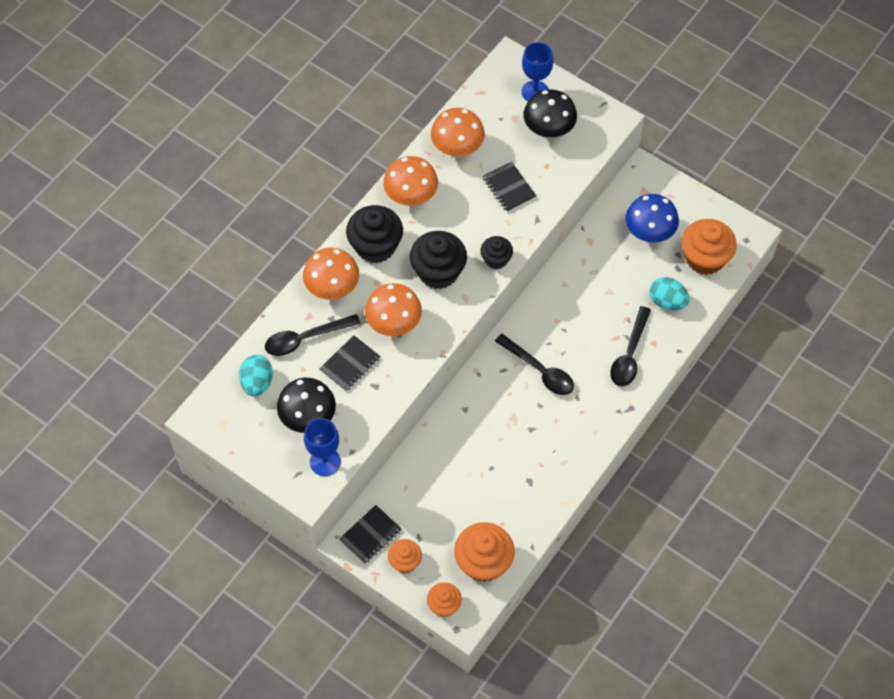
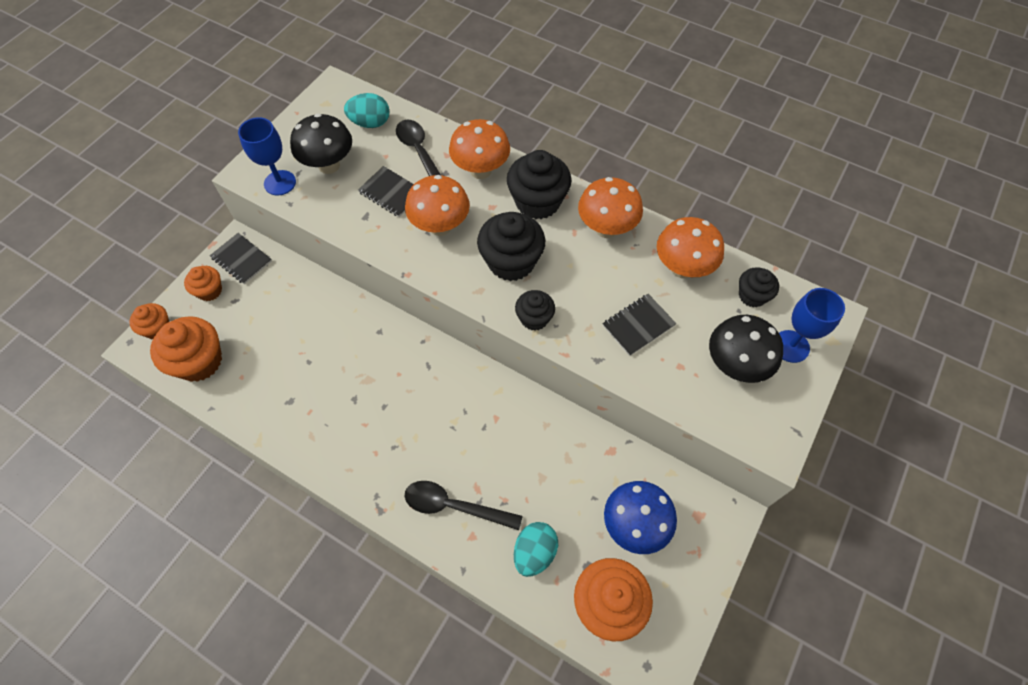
camera: 85 degrees right, 0 degrees up
(488, 107) = (752, 295): none -> black cupcake
(539, 370) = (428, 403): black spoon -> none

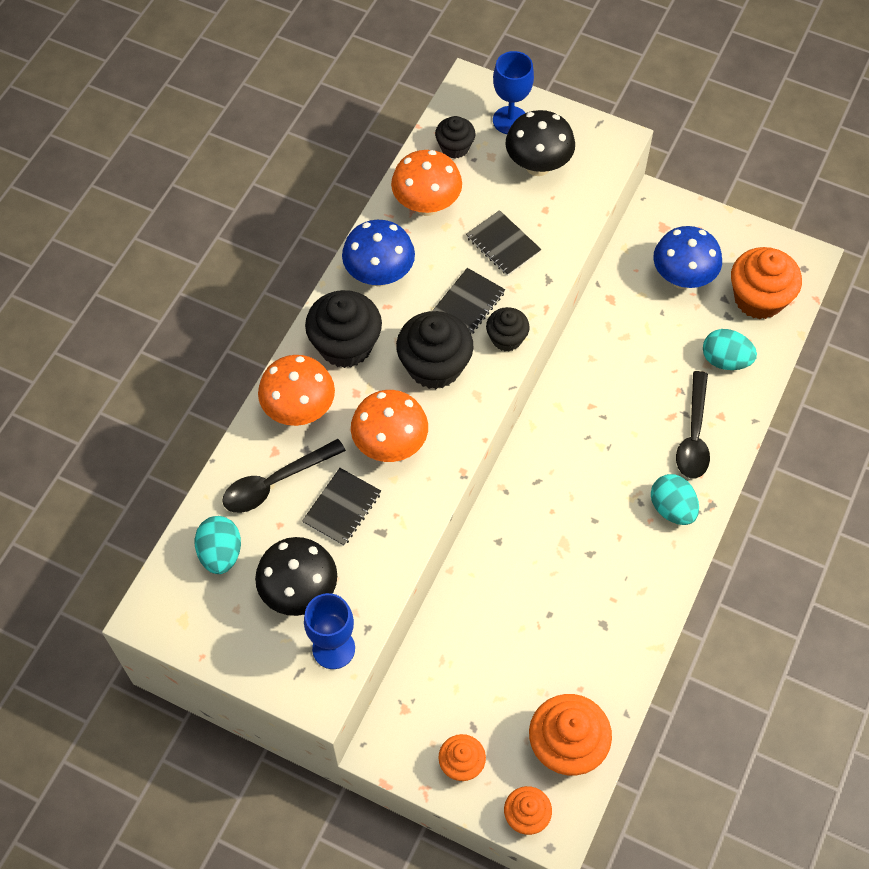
camera: 95 degrees left, 0 degrees up
(242, 259) = (407, 735): black notebook -> black notebook (468, 303)
(383, 473) = (672, 508): none -> turquoise egg
(606, 228) = (379, 275): orange mushroom -> blue mushroom

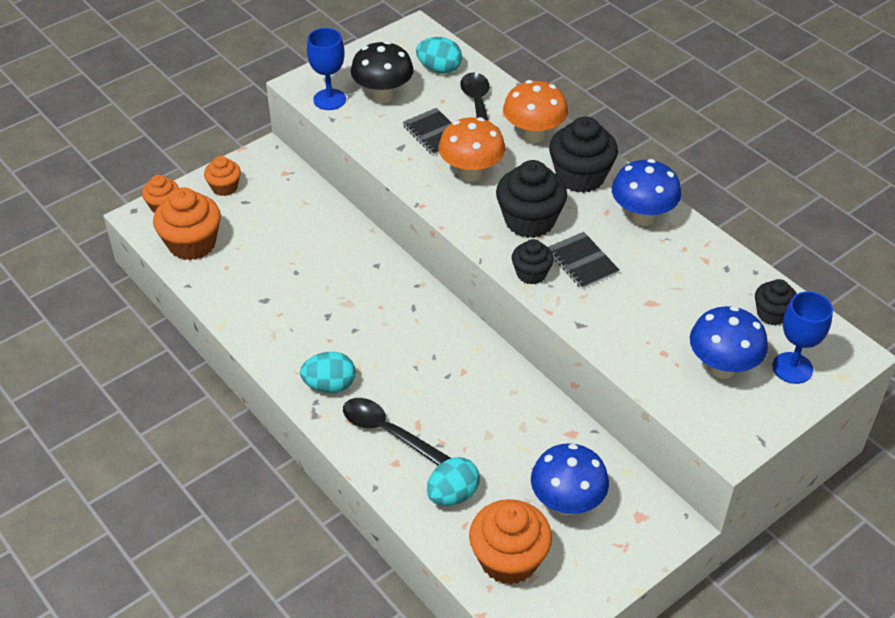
camera: 115 degrees right, 15 degrees down
(426, 205) = (707, 271): orange mushroom -> none
(503, 244) = (636, 307): black notebook -> none
(538, 166) = (722, 367): black mushroom -> blue mushroom

